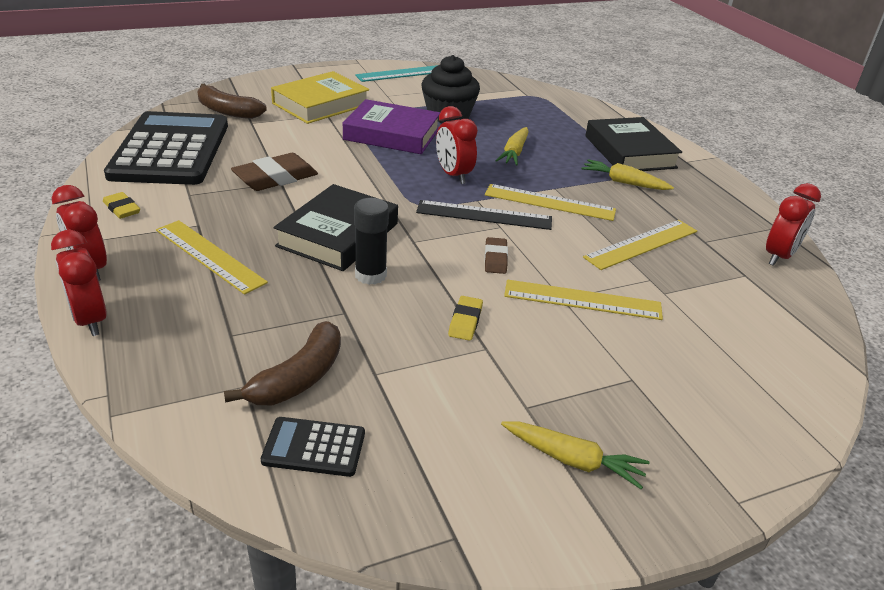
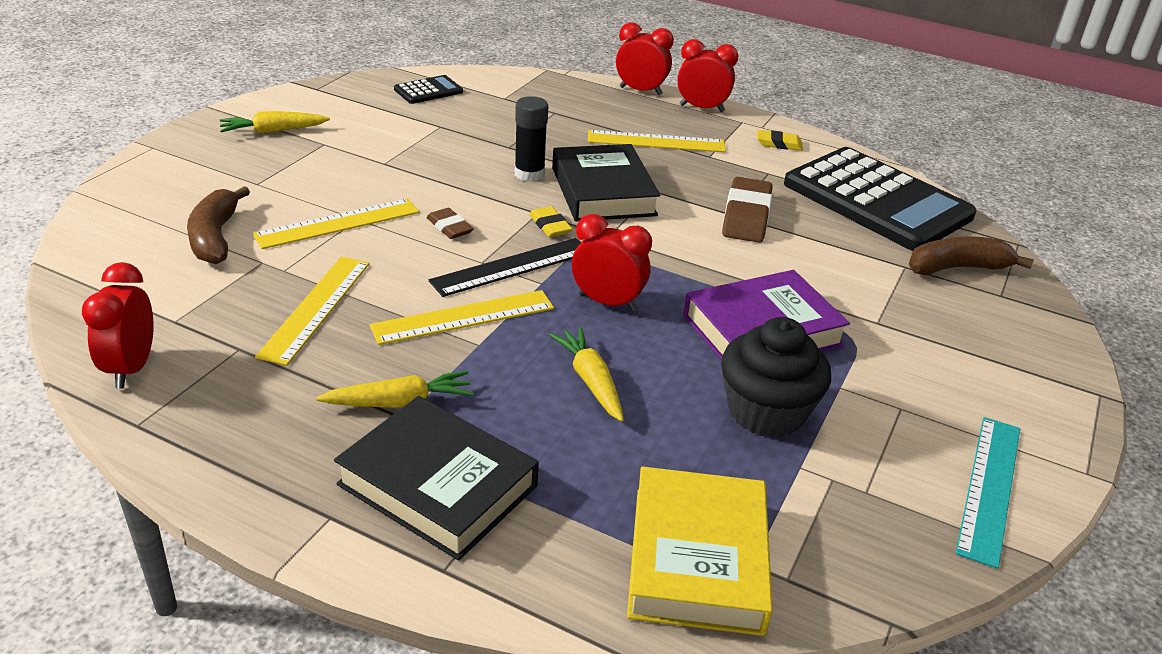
camera: 140 degrees right, 0 degrees up
(299, 378) = (481, 109): brown banana -> brown banana (215, 237)
(320, 104) = (919, 336): yellow book -> yellow book (697, 559)
(465, 321) = (418, 172): yellow eraser -> yellow eraser (550, 226)

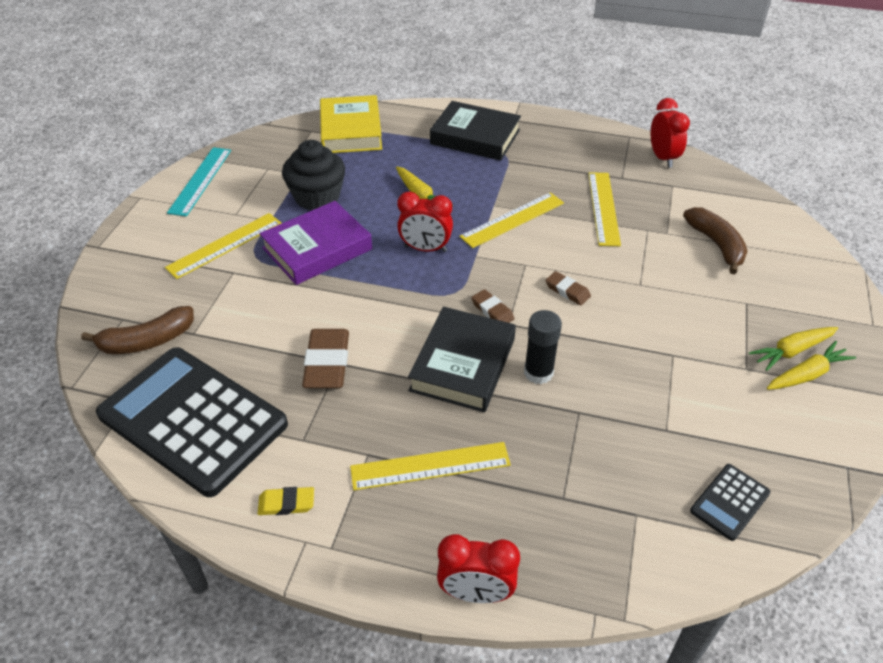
camera: 170 degrees right, 10 degrees up
(338, 223) = (649, 275): yellow ruler -> yellow ruler (225, 245)
(399, 402) = (516, 167): yellow carrot -> yellow carrot (792, 351)
(512, 266) = (502, 264): black ruler -> none
(550, 226) = (492, 311): yellow eraser -> brown eraser
(603, 191) = (463, 364): black book -> black book turned 45 degrees clockwise
(702, 108) = (386, 567): red clock -> none

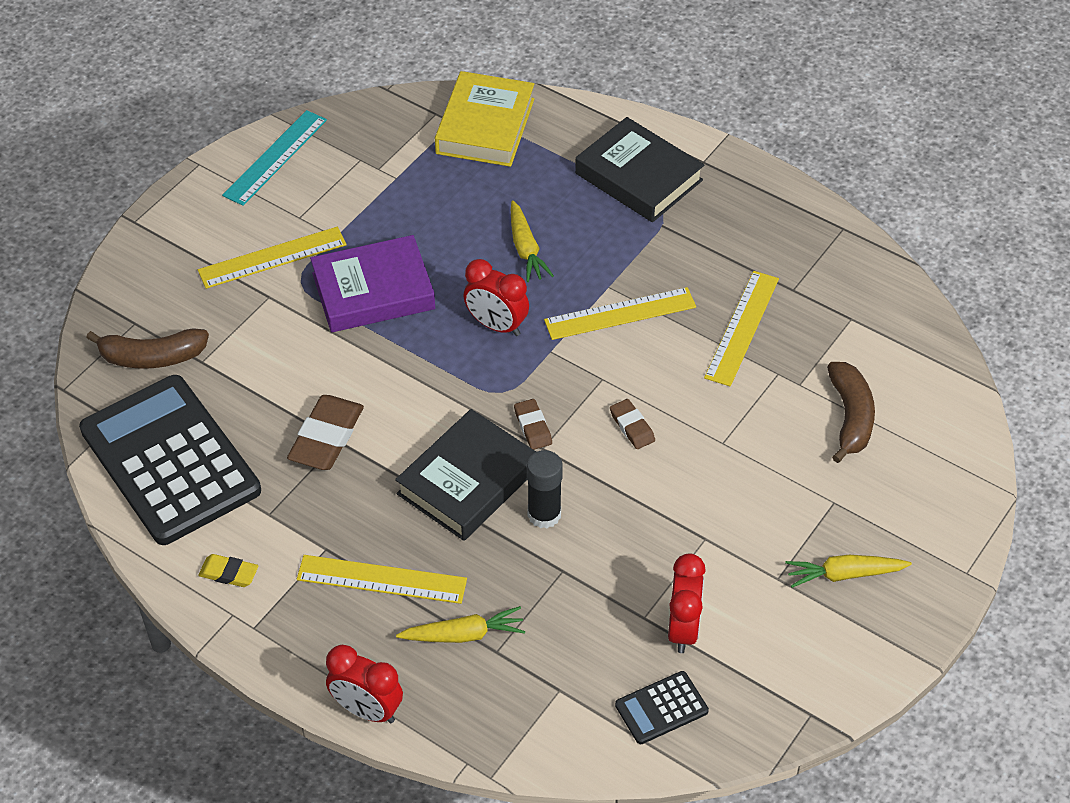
camera: 20 degrees right, 5 degrees up
(317, 197) = (402, 218): black cupcake -> none
(662, 158) = (866, 274): red clock -> red clock (683, 629)
(806, 374) = (841, 606): yellow carrot -> yellow carrot (463, 634)

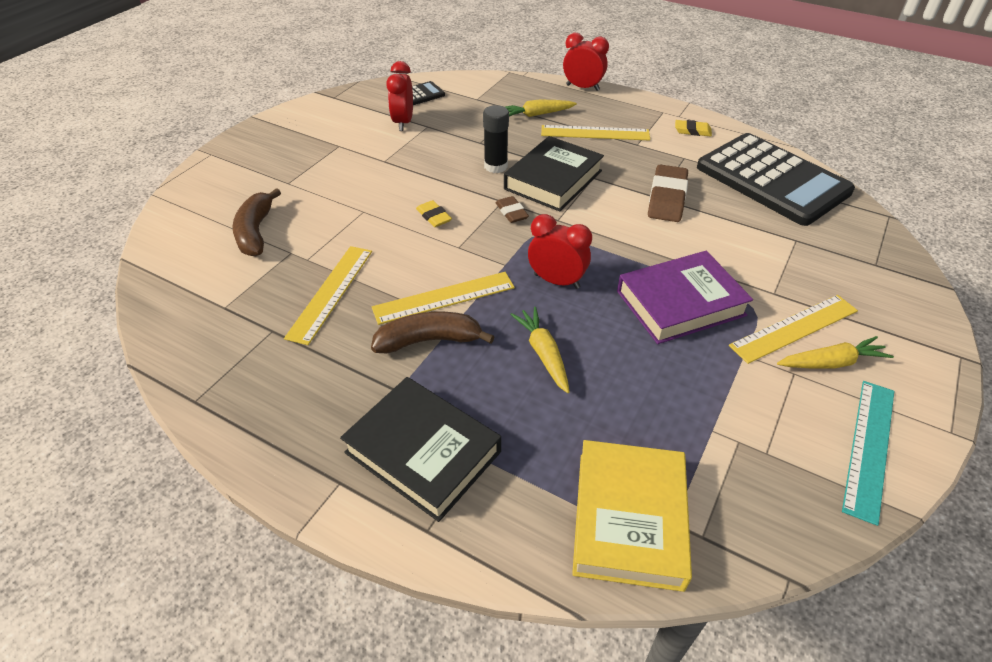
camera: 175 degrees right, 5 degrees down
(152, 357) = (839, 240): brown banana -> brown banana (429, 340)
(632, 427) = (434, 216): brown eraser -> yellow eraser
(844, 574) = (294, 149): yellow carrot -> yellow carrot (831, 362)

